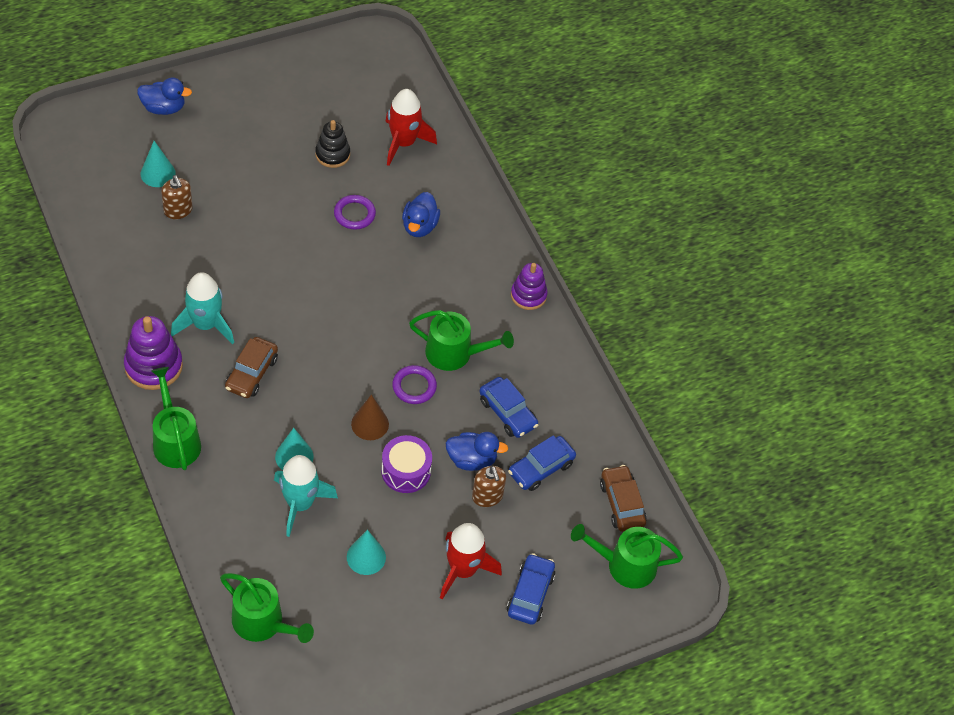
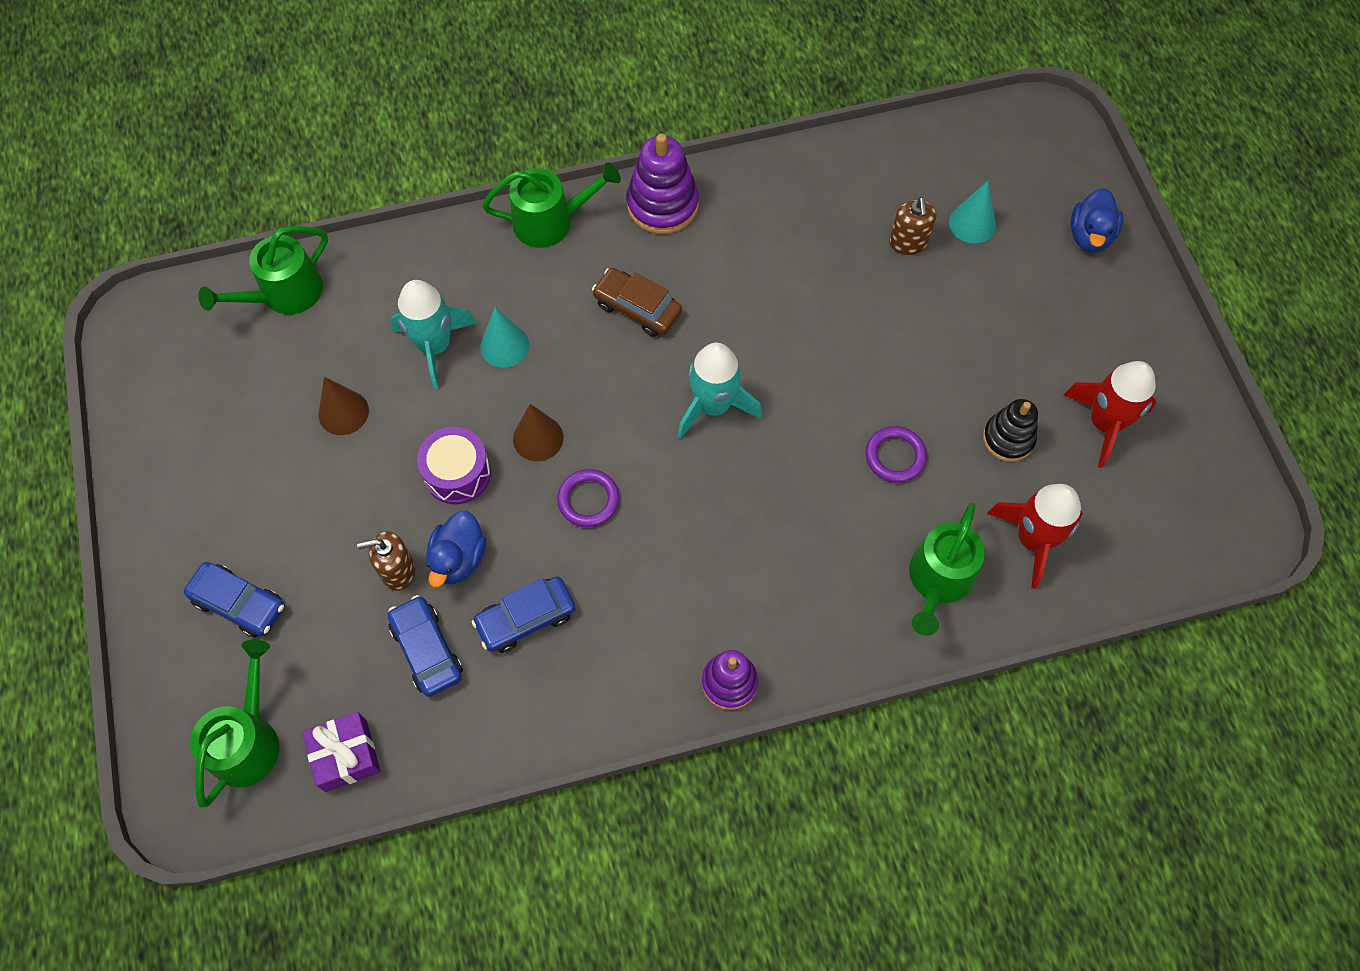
camera: 105 degrees right, 10 degrees up
(178, 210) = (908, 243): brown soap dispenser -> brown soap dispenser turned 75 degrees counterclockwise
(205, 324) = (719, 263): turquoise rocket -> turquoise rocket (713, 406)
(366, 557) = (343, 412): turquoise cone -> brown cone
(419, 226) = (869, 542): blue duck -> none
(454, 353) = (637, 560): green watering can -> green watering can (938, 580)
(463, 570) = (296, 524): red rocket -> red rocket (1104, 423)
(621, 503) = (346, 755): brown car -> purple gift

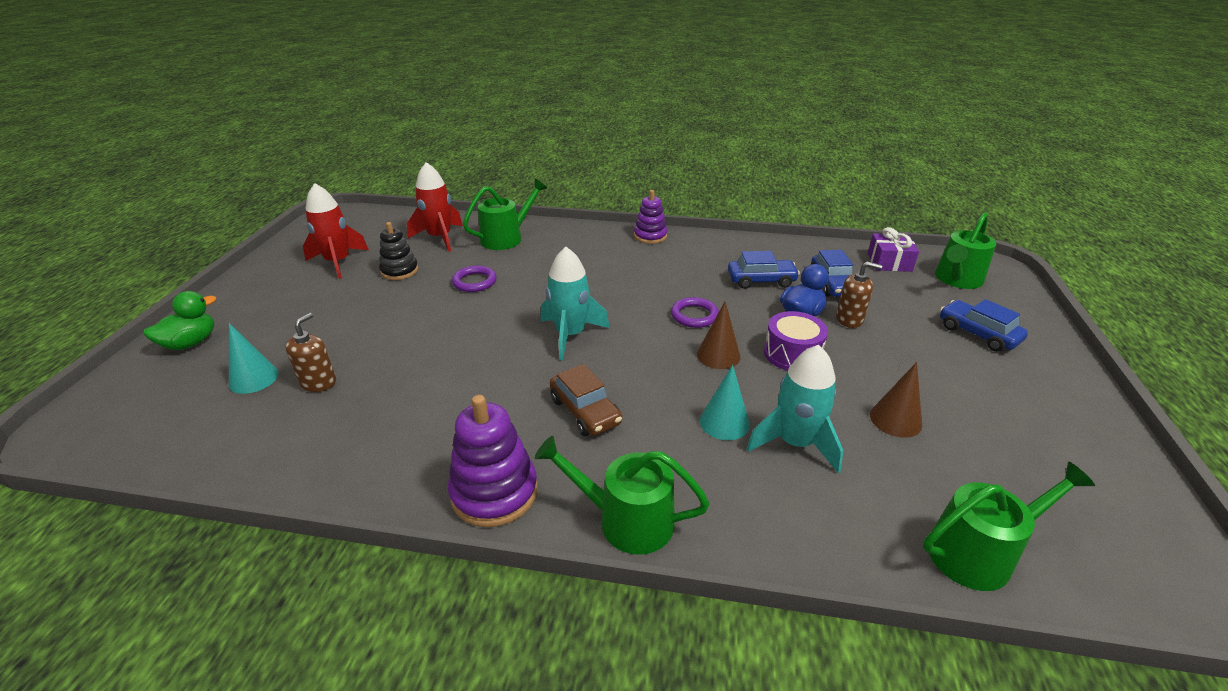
camera: 155 degrees left, 30 degrees down
(1089, 236) = (190, 343): blue duck -> green duck

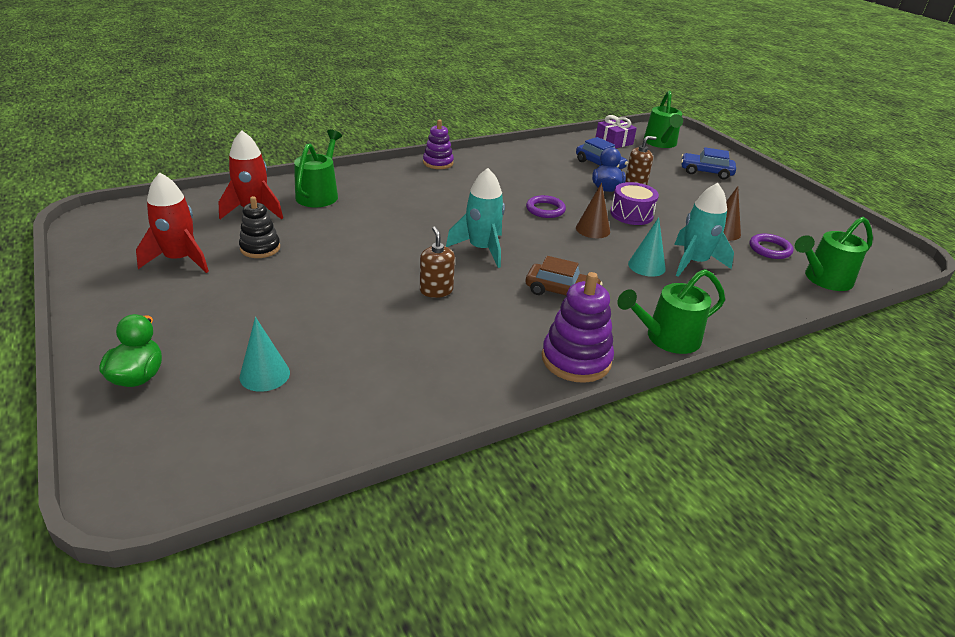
camera: 40 degrees left, 0 degrees up
(318, 382) = (333, 353): brown soap dispenser -> brown soap dispenser (436, 290)
(474, 282) = (346, 236): purple ring -> purple ring (770, 249)
(761, 280) = (555, 174): blue car -> none
(978, 552) = (824, 279): green watering can -> green watering can turned 150 degrees counterclockwise

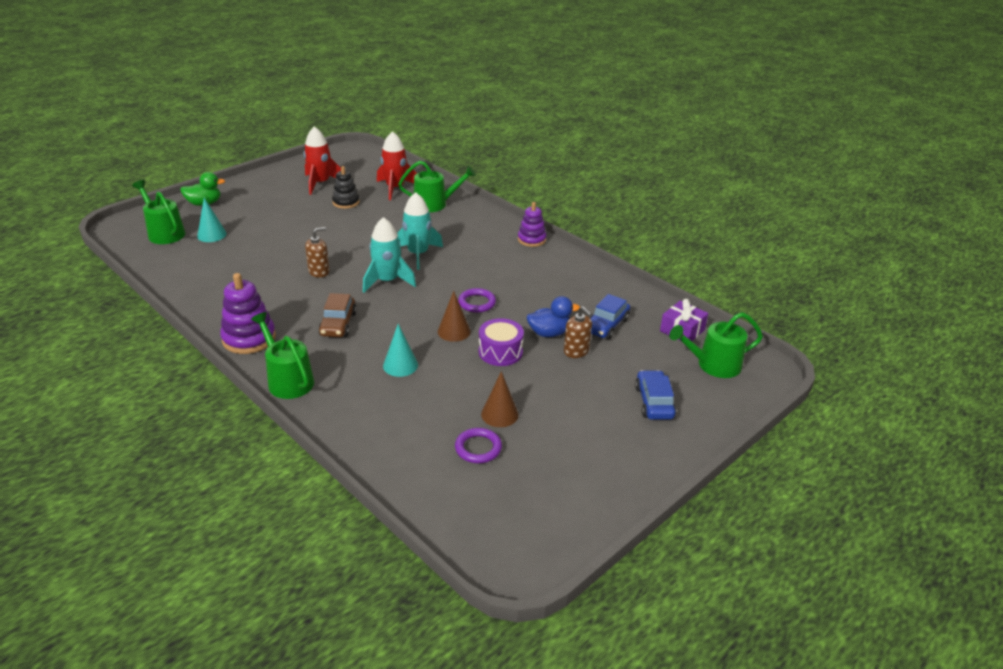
camera: 75 degrees right, 0 degrees up
(694, 262) = (421, 394): turquoise rocket -> turquoise rocket (418, 254)
(824, 279) = (430, 487): green watering can -> green watering can (164, 233)

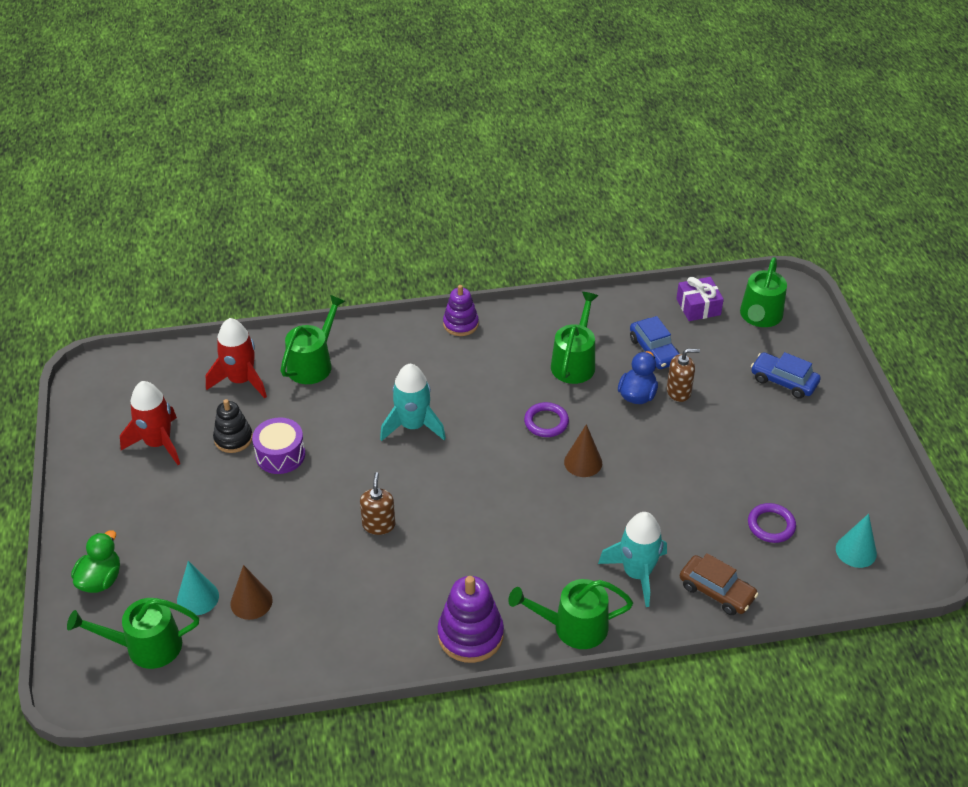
camera: 55 degrees left, 10 degrees up
(338, 324) = (501, 548): brown car -> brown car (716, 591)
(387, 281) = (448, 474): turquoise rocket -> turquoise rocket (637, 573)
(400, 365) = (611, 527): turquoise cone -> turquoise cone (856, 551)
(499, 414) = (734, 489): brown cone -> brown cone (251, 602)
(500, 352) = (642, 444): purple drum -> purple drum (280, 455)
(550, 295) = (574, 362): none -> green watering can

